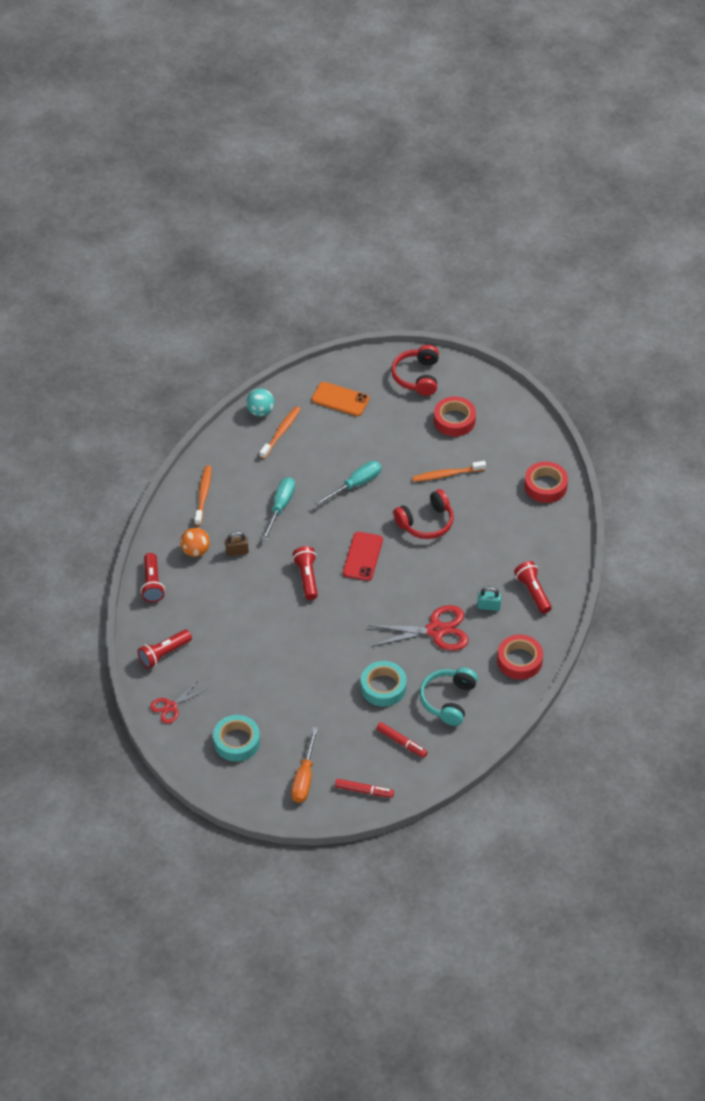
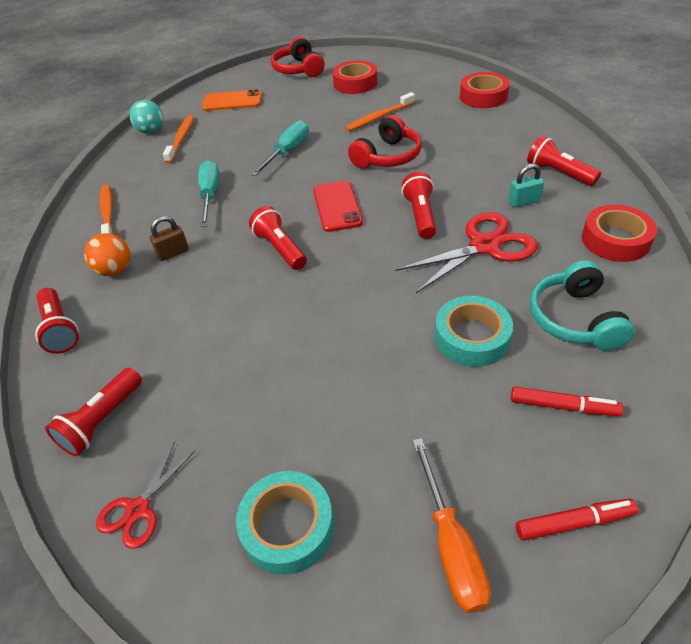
camera: 20 degrees left, 5 degrees down
(413, 588) = (420, 215): none -> red flashlight

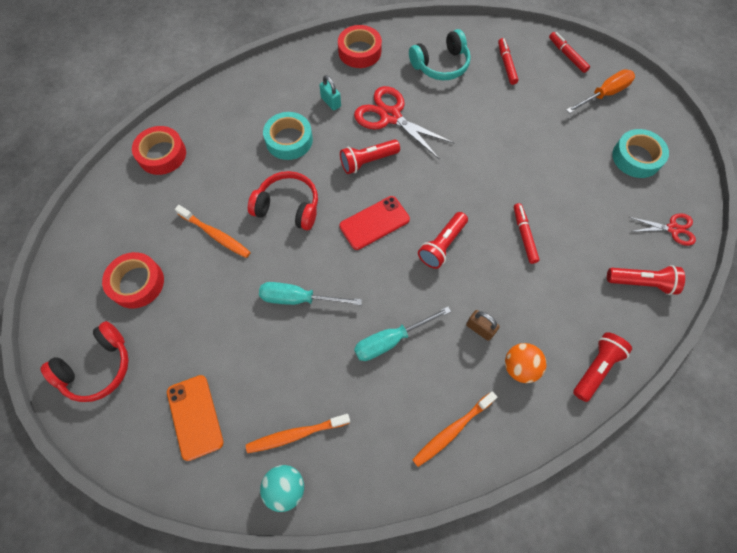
camera: 115 degrees left, 20 degrees up
(246, 321) = (524, 235): none -> red marker
(472, 337) = (477, 108): turquoise tape -> turquoise tape (289, 140)
(558, 173) = (287, 86): red flashlight -> none

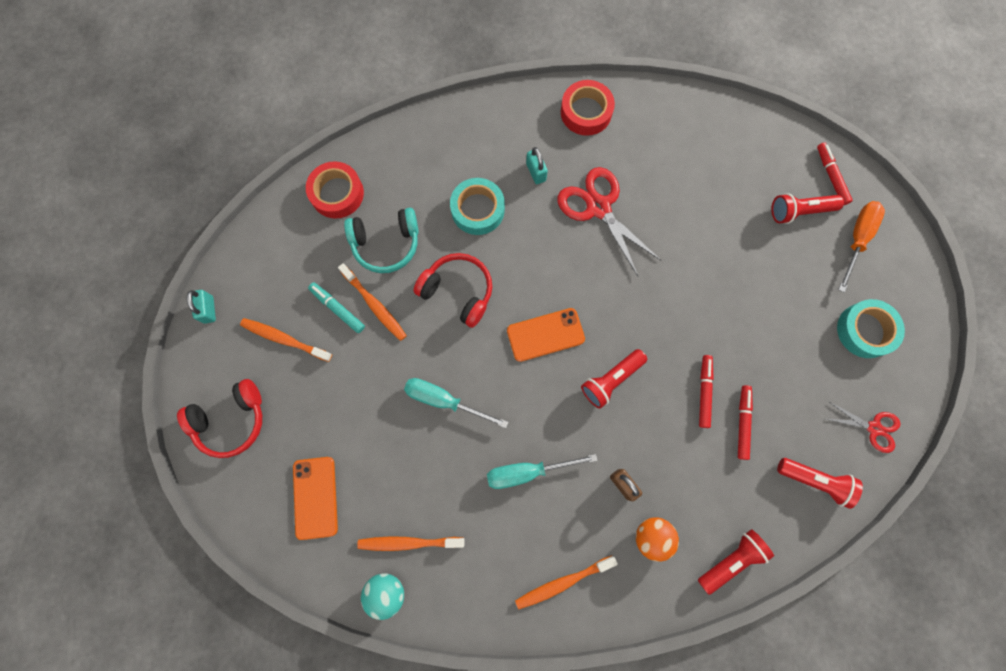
camera: 15 degrees right, 10 degrees up
(59, 275) = (209, 310): none -> turquoise padlock
(137, 283) = (284, 339): red tape -> orange toothbrush
(182, 246) = (338, 309): none -> turquoise marker
(367, 161) = (558, 258): red flashlight -> red flashlight (799, 211)
(374, 223) = (545, 335): red phone -> orange phone
(441, 65) = (675, 153): turquoise headphones -> turquoise headphones (386, 244)
(506, 64) = (753, 171): red marker -> red marker (742, 423)
(604, 94) = (857, 239): orange screwdriver -> orange screwdriver turned 45 degrees counterclockwise

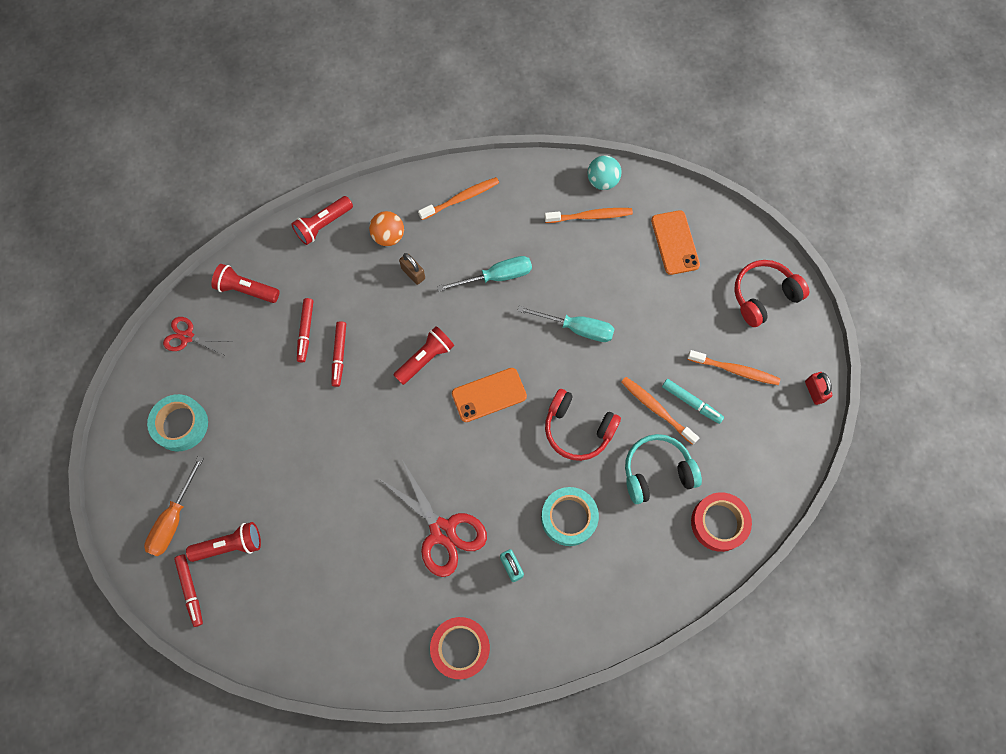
camera: 175 degrees right, 5 degrees down
(209, 310) = (814, 391): turquoise padlock -> red padlock

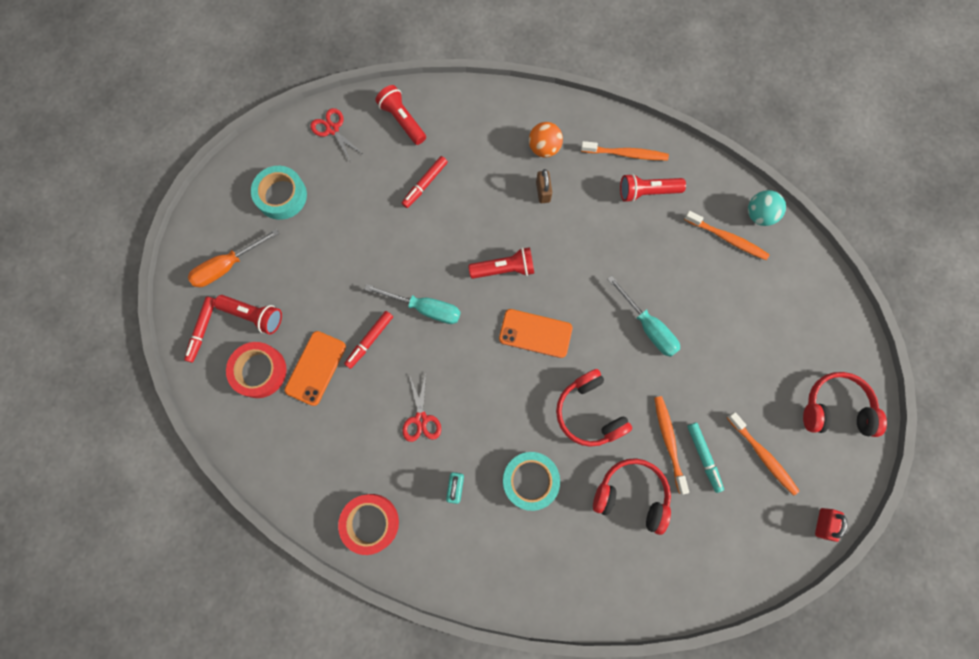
camera: 35 degrees right, 5 degrees up
(323, 225) = (498, 105): red flashlight -> red flashlight (647, 192)
(339, 355) = (438, 220): red marker -> red marker (370, 340)
(442, 531) = (421, 419): red scissors -> red scissors, size x0.57
(496, 277) = (610, 238): turquoise screwdriver -> turquoise screwdriver (425, 308)
(657, 472) = (631, 495): turquoise headphones -> red headphones
(675, 242) = (787, 309): orange phone -> orange phone (315, 368)
(719, 523) = (654, 576): red tape -> red tape (259, 371)

